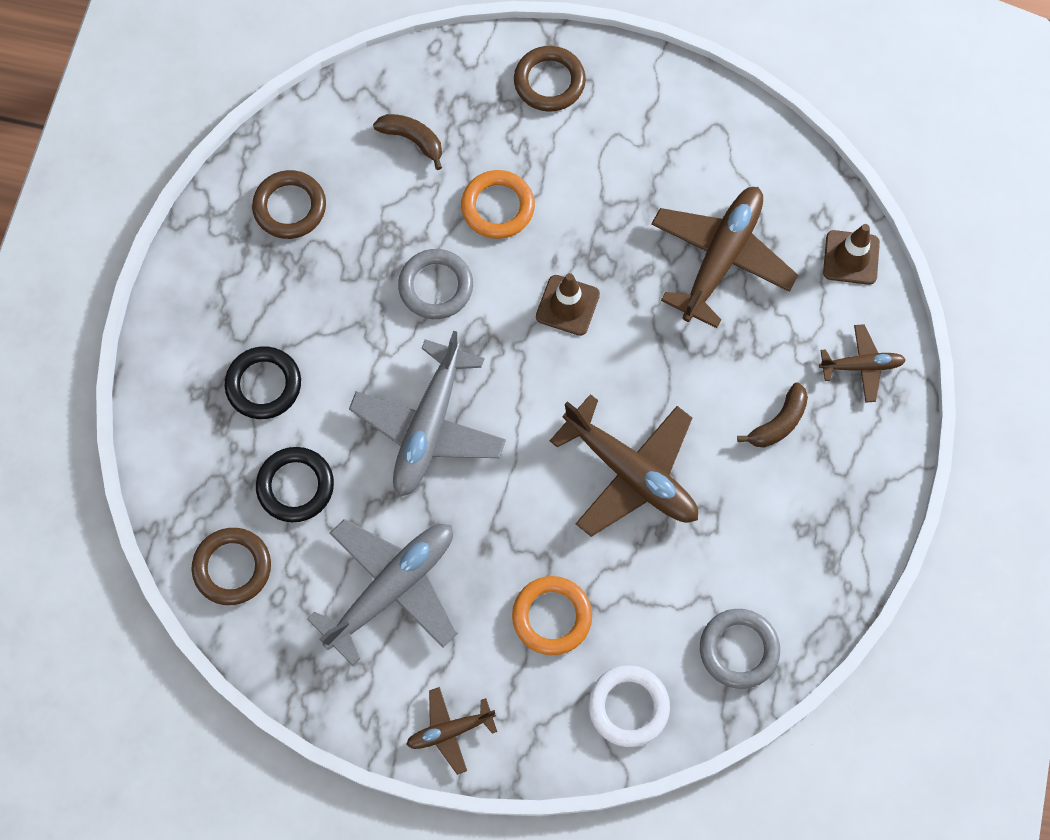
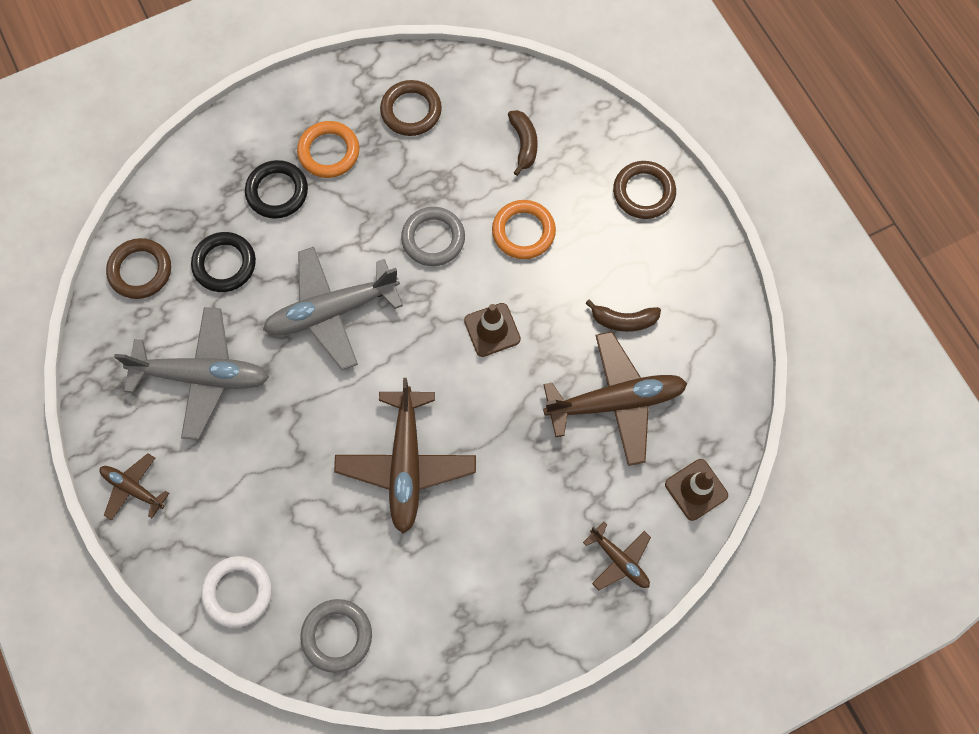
camera: 50 degrees right, 0 degrees up
(552, 616) = (262, 492): orange ring -> orange ring (329, 152)
(778, 422) = (527, 535): brown banana -> brown banana (623, 320)

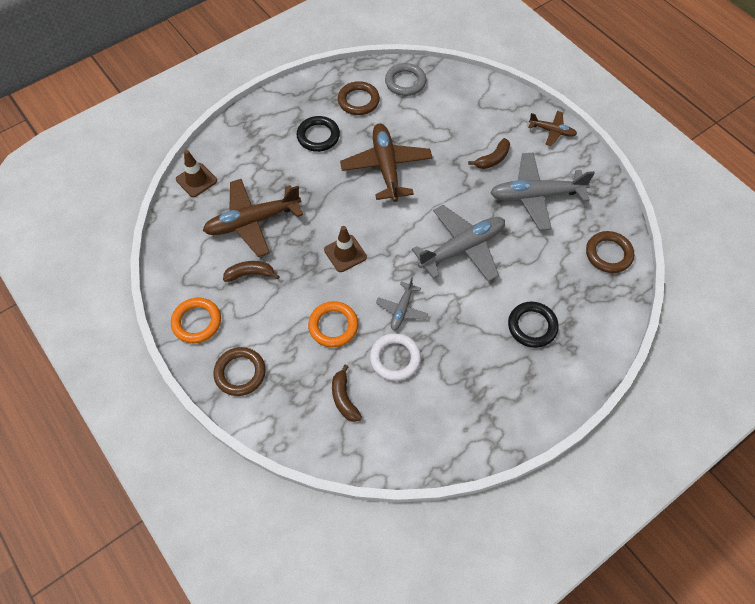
camera: 170 degrees right, 10 degrees down
(224, 264) = (550, 267): black ring -> black ring (318, 136)
(238, 592) = (468, 93): white ring -> white ring (395, 358)
(242, 451) = (492, 159): none -> brown banana
(329, 152) = (502, 365): orange ring -> orange ring (197, 322)
(411, 111) = (445, 412): brown ring -> brown ring (358, 101)
(433, 239) = (402, 310): grey ring -> grey plane
(619, 560) = (244, 138): brown plane -> none

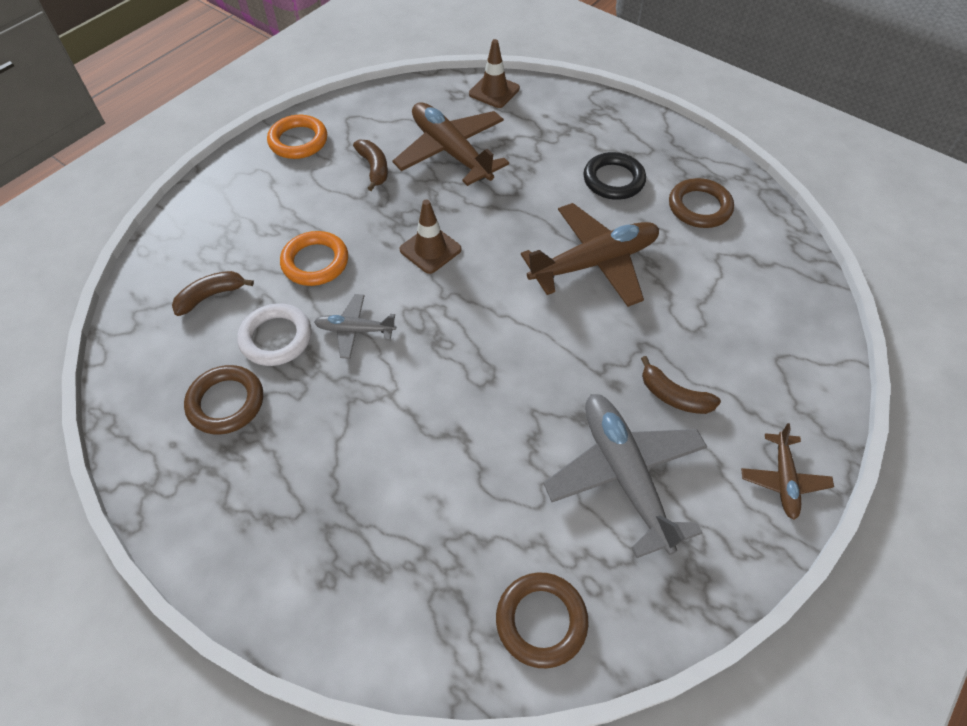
camera: 75 degrees right, 5 degrees down
(240, 373) = (237, 192): brown ring -> brown ring (226, 402)
(405, 82) = (768, 252): grey ring -> none
(462, 248) = (481, 385): grey plane -> none
(532, 326) = (360, 509): black ring -> none

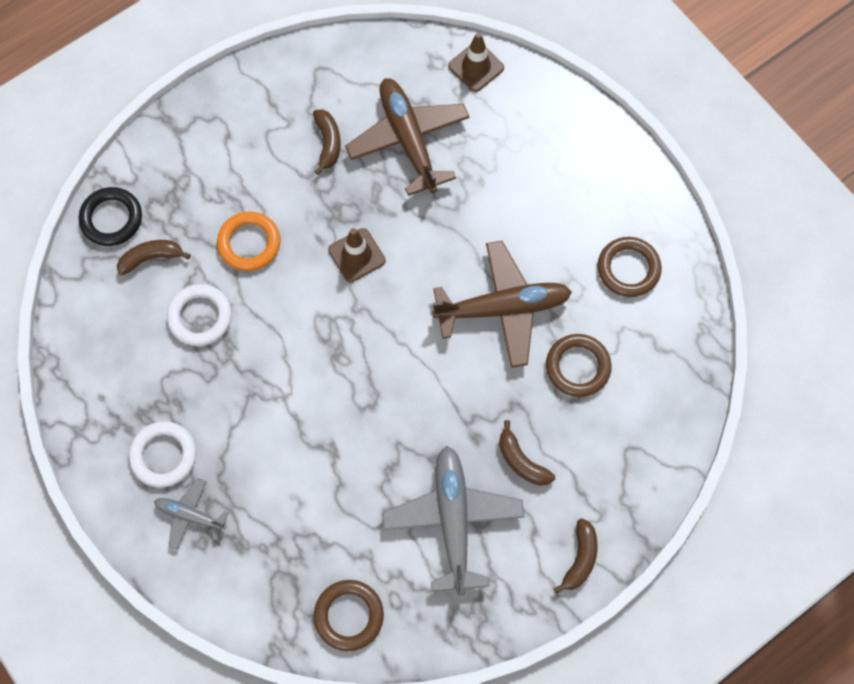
camera: 15 degrees right, 15 degrees up
(226, 402) = (148, 370): brown ring -> brown ring (577, 367)
(260, 489) = (164, 455): none -> white ring
(298, 141) = (262, 89): orange ring -> none
(355, 330) = (269, 326): grey plane -> grey plane (190, 515)
(613, 180) = (557, 215): black ring -> black ring (111, 219)
(783, 480) = (580, 558): brown plane -> brown banana

